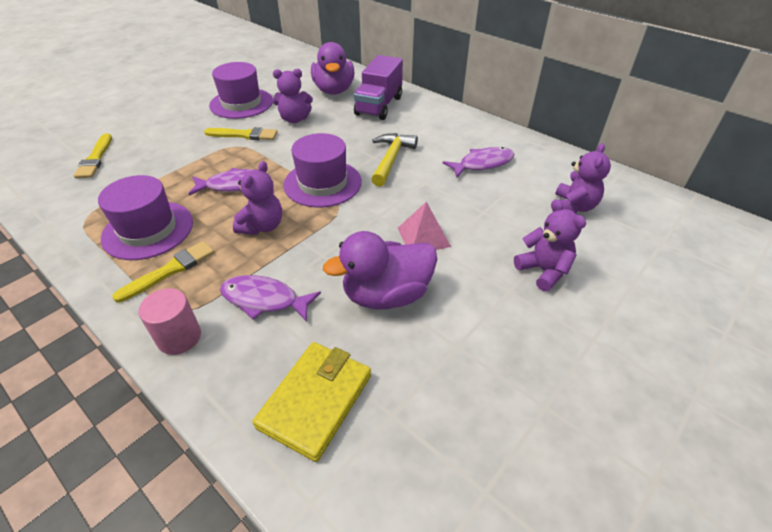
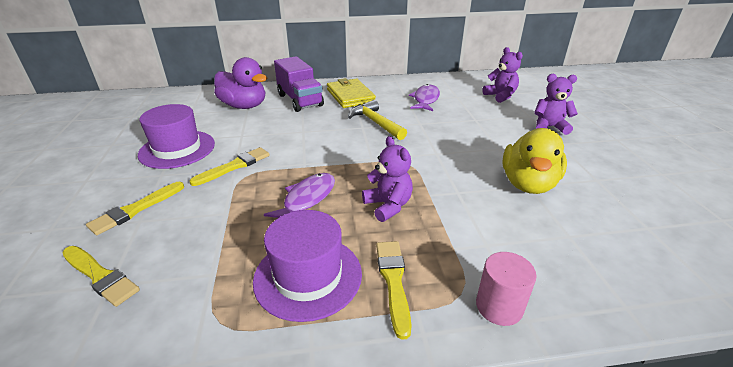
camera: 50 degrees left, 10 degrees down
(161, 131) = (135, 209): none -> yellow brush
(264, 300) = (487, 239): purple fish -> none
(294, 119) = (254, 136): purple teddy bear -> none
(315, 401) = (620, 255): yellow wallet -> yellow wallet (350, 96)
(322, 183) = (366, 158): purple hat -> none
(386, 295) = (528, 184): purple duck -> yellow duck
(423, 237) = (479, 147): pink pyramid -> none

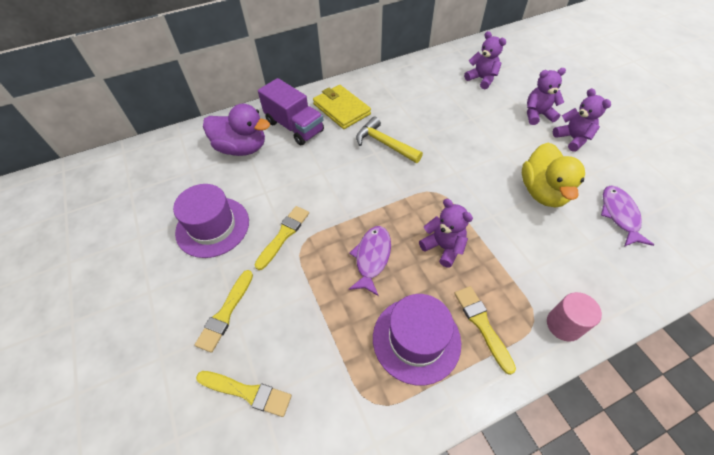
camera: 15 degrees left, 20 degrees up
(425, 99) = (416, 99): purple fish -> purple fish (619, 215)
(583, 150) = (572, 138): none -> purple teddy bear

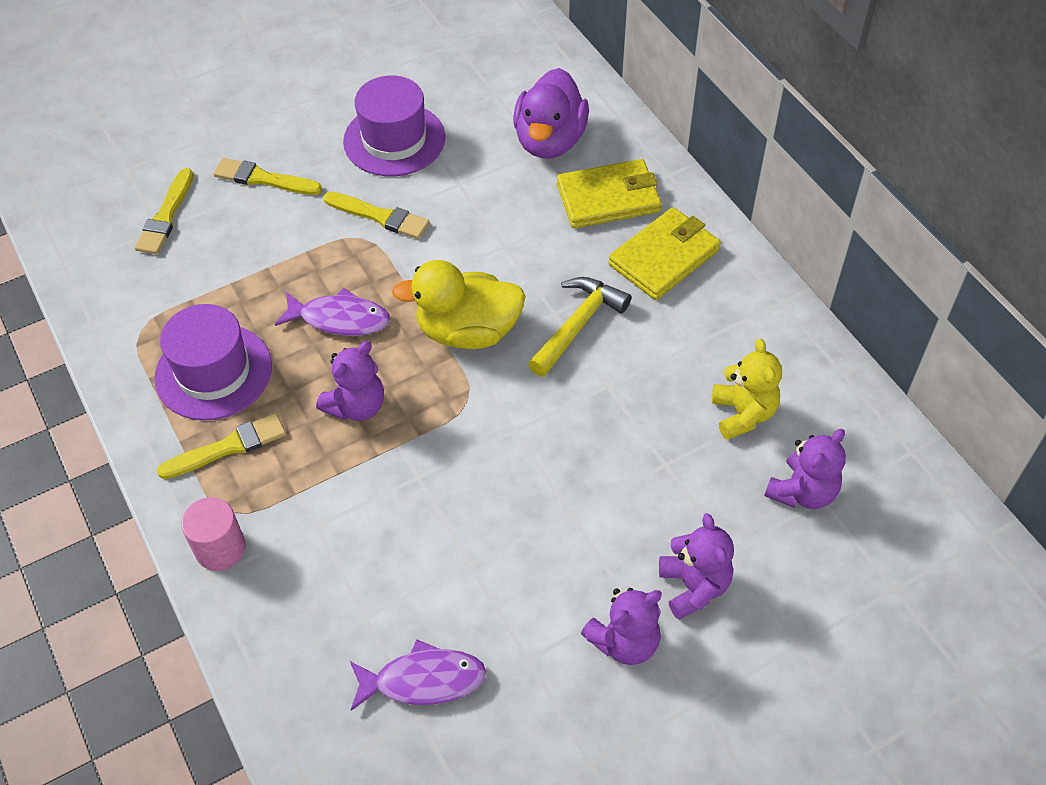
camera: 85 degrees right, 0 degrees up
(294, 126) = (608, 198): purple truck -> yellow wallet
(441, 92) = (743, 414): none -> yellow teddy bear
(543, 192) = (474, 562): yellow duck -> yellow duck (468, 331)

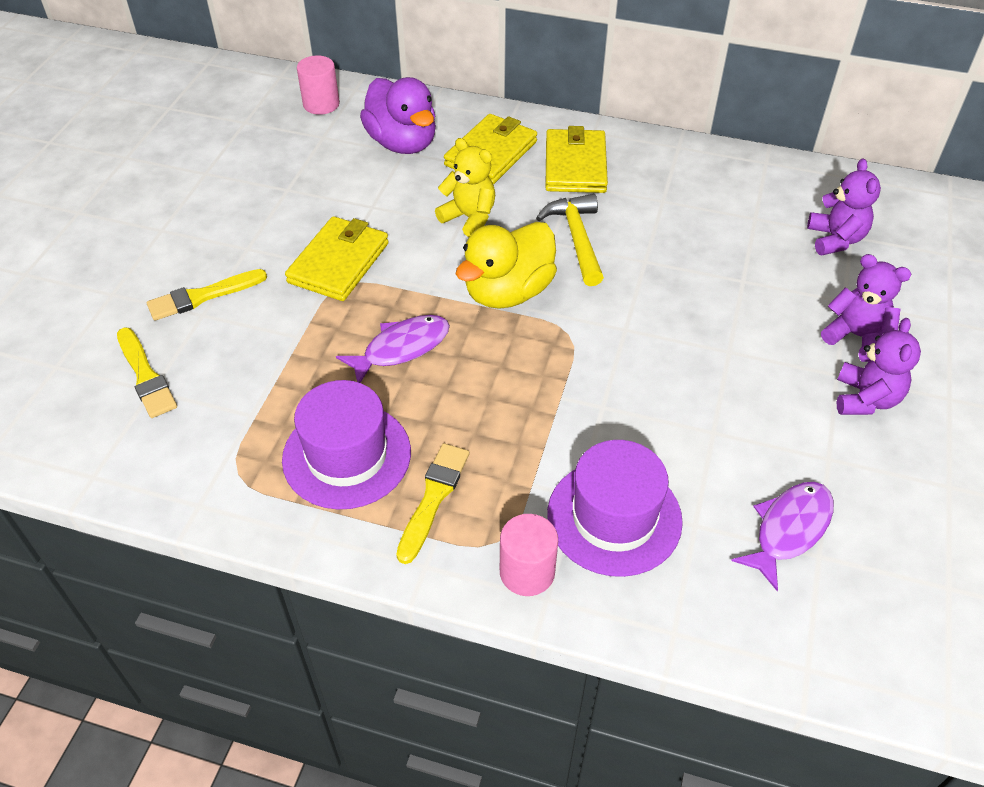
camera: 45 degrees left, 5 degrees down
(356, 406) = (495, 395): purple teddy bear -> none
(380, 216) = (339, 262): yellow brush -> yellow wallet
(394, 139) = (281, 207): purple hat -> purple hat (614, 517)
(530, 62) = (321, 104): none -> pink cylinder
(743, 414) = (745, 221): yellow teddy bear -> yellow teddy bear (469, 218)

